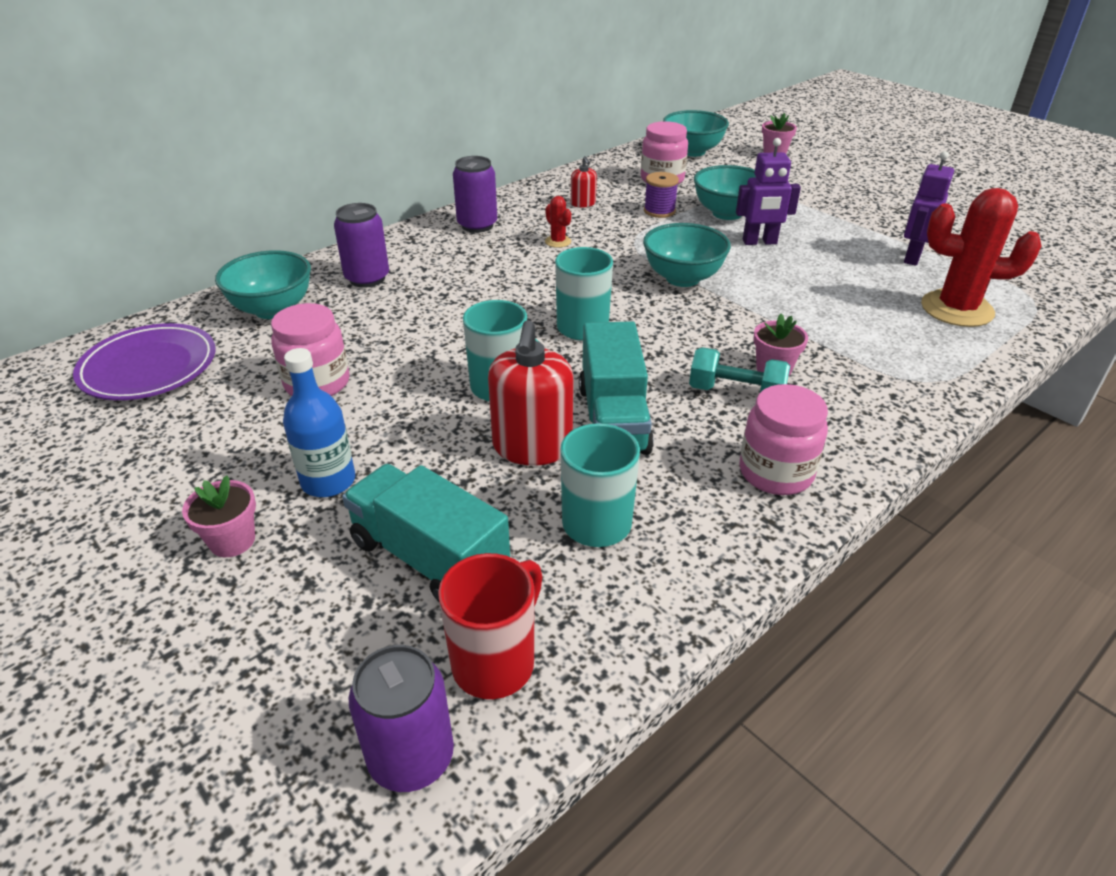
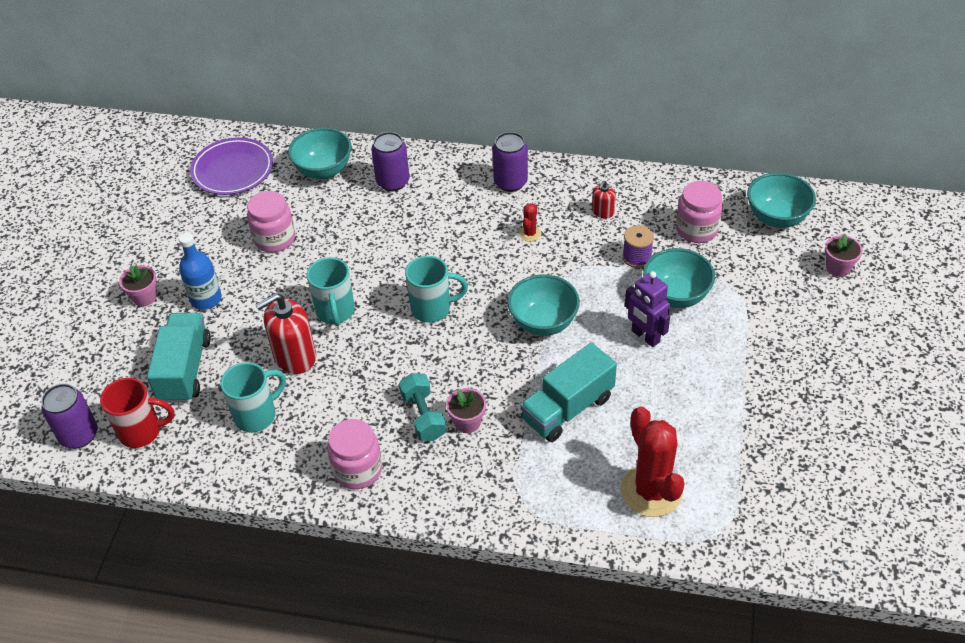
camera: 55 degrees right, 10 degrees up
(613, 419) = (348, 375): turquoise truck -> turquoise truck (567, 408)
(912, 257) = (716, 435): purple robot -> none

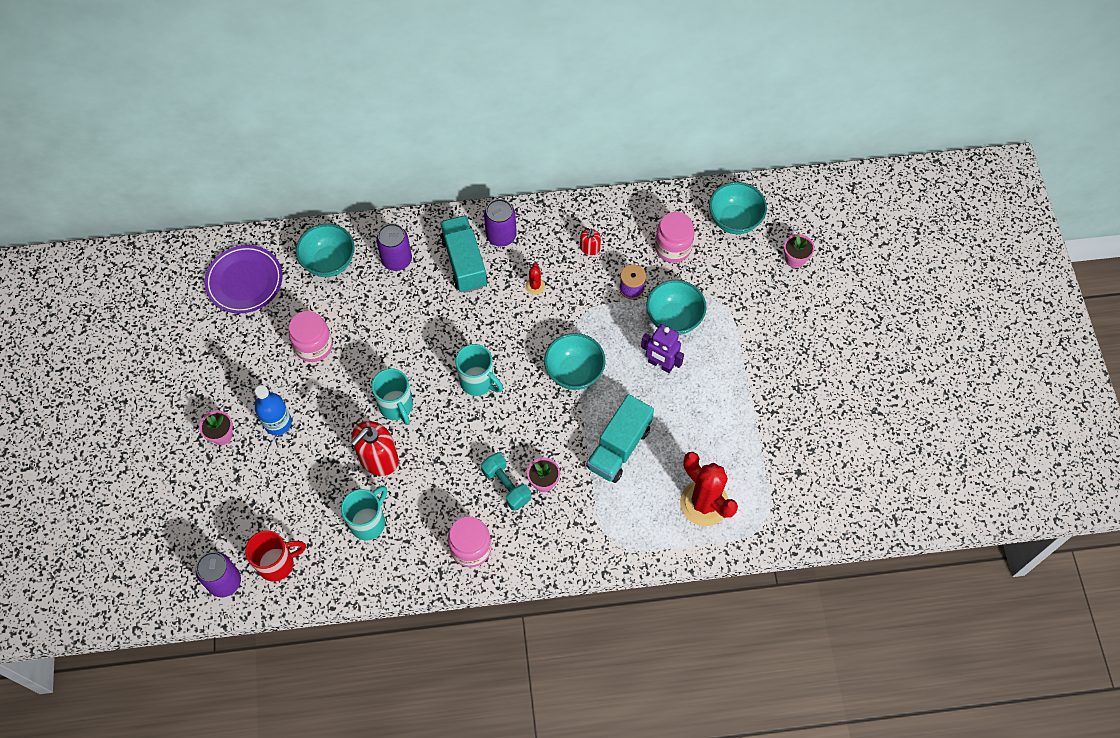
camera: 20 degrees left, 15 degrees up
(185, 370) = (289, 496): turquoise truck -> turquoise truck (464, 262)
(433, 309) = (478, 382): turquoise mug -> turquoise mug turned 60 degrees clockwise

